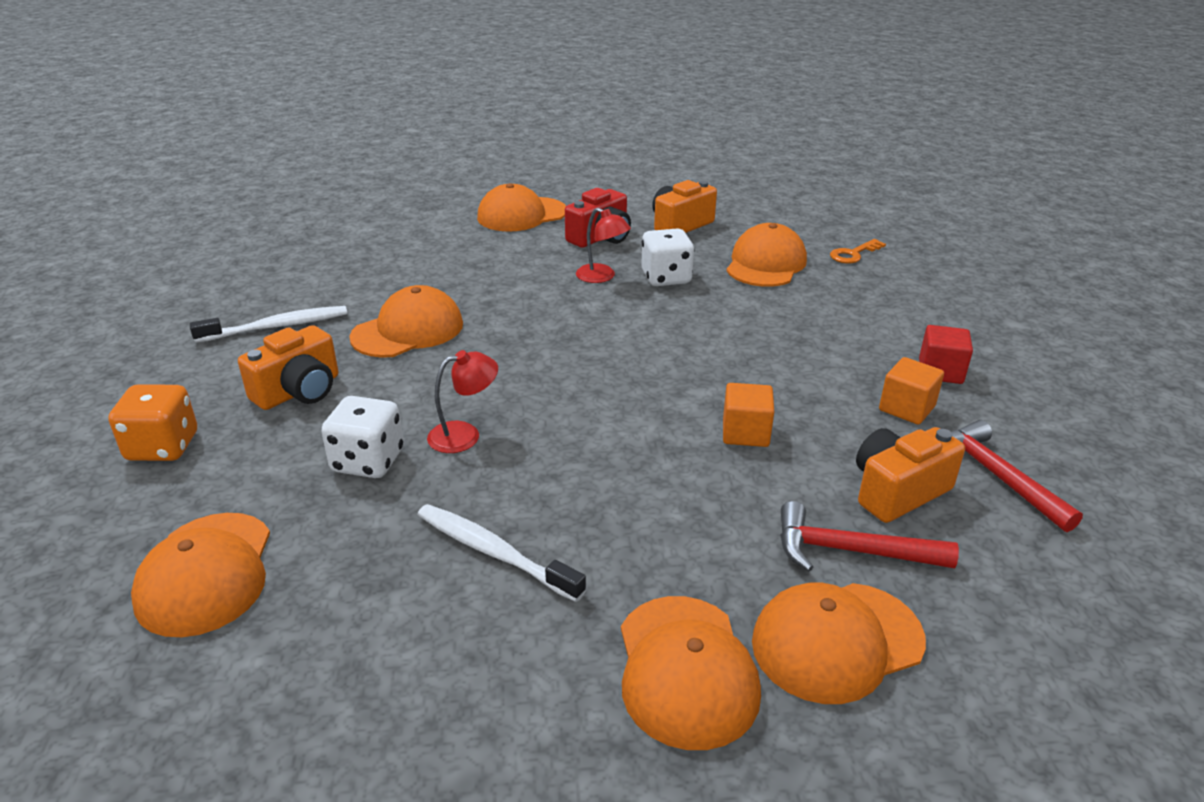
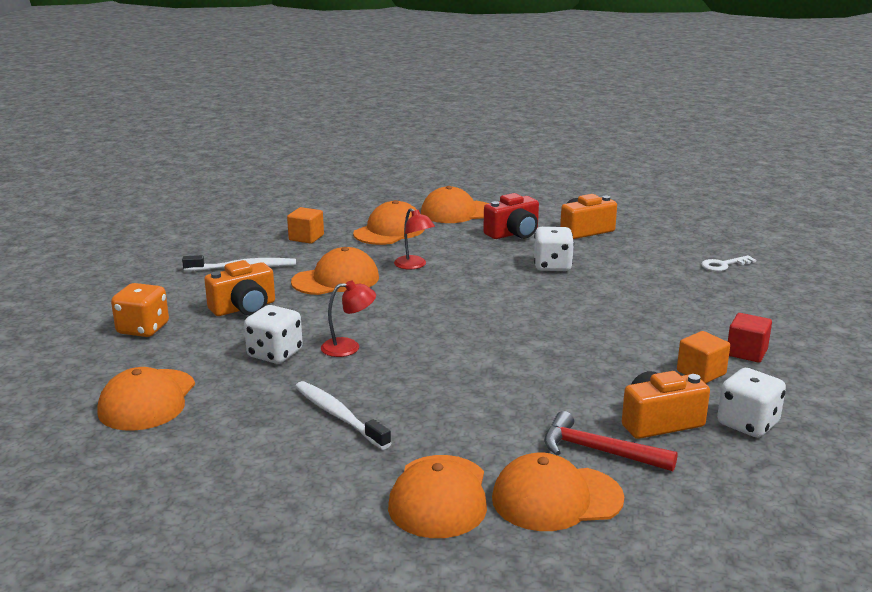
camera: 15 degrees right, 10 degrees down
(602, 277) = (501, 260): red lamp -> red lamp (414, 265)
(745, 433) = (559, 372): orange cube -> orange cube (306, 238)
(765, 264) = (642, 264): orange cap -> orange cap (389, 231)
(853, 254) = (723, 265): orange key -> white key
(997, 476) = (747, 424): red hammer -> white dice

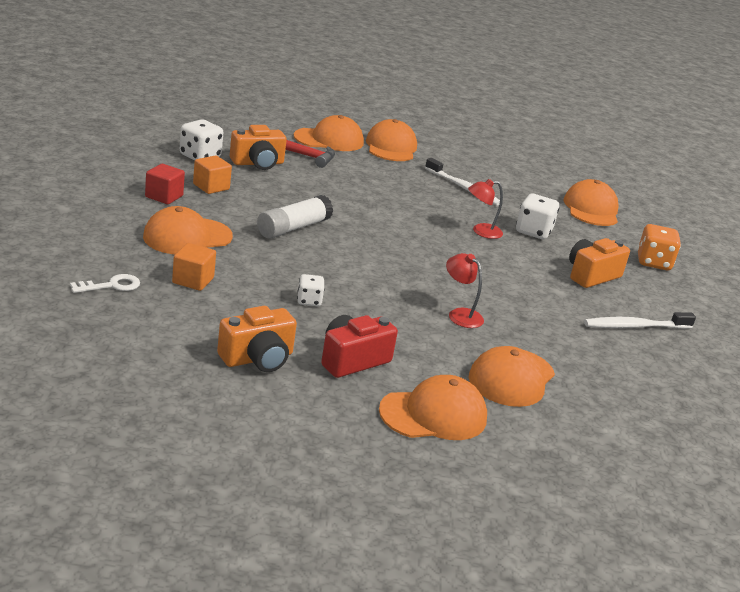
camera: 170 degrees right, 5 degrees up
(306, 238) = (605, 372): orange cube -> orange cube (193, 280)
(336, 280) = (531, 301): orange cap -> orange cap (187, 237)
(552, 266) = (309, 301): white dice -> white dice, size x0.60
(582, 329) = (293, 228): none -> white glue stick

